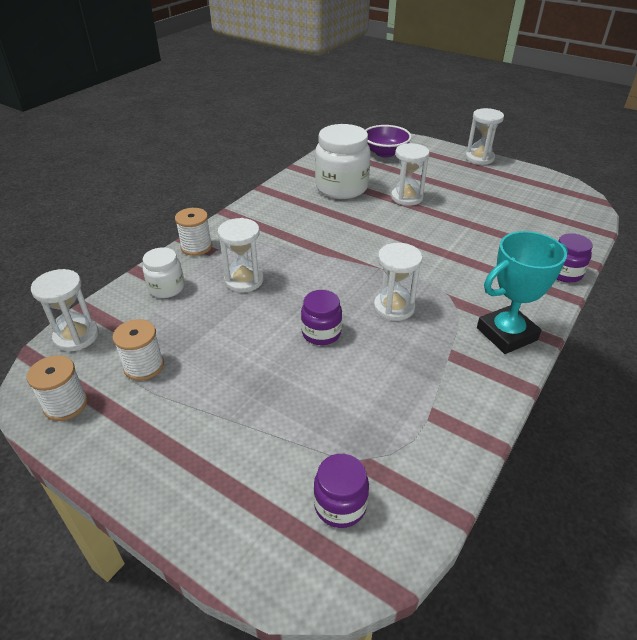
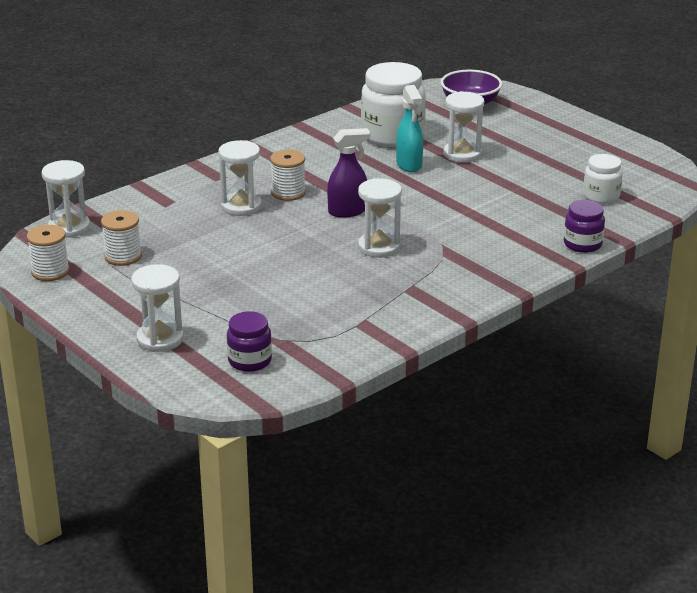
camera: 15 degrees right, 10 degrees down
(166, 288) = (163, 202): white jar -> white jar (601, 196)
(196, 247) = (205, 172): white spool -> white spool (288, 193)
(321, 333) = (295, 256): purple jar -> none
(344, 270) = (348, 211): none -> purple spray bottle
(370, 214) = (409, 165): none -> turquoise spray bottle
(479, 158) = (584, 123): white hourglass -> white hourglass (160, 339)
(506, 334) = (477, 282): turquoise trophy -> none

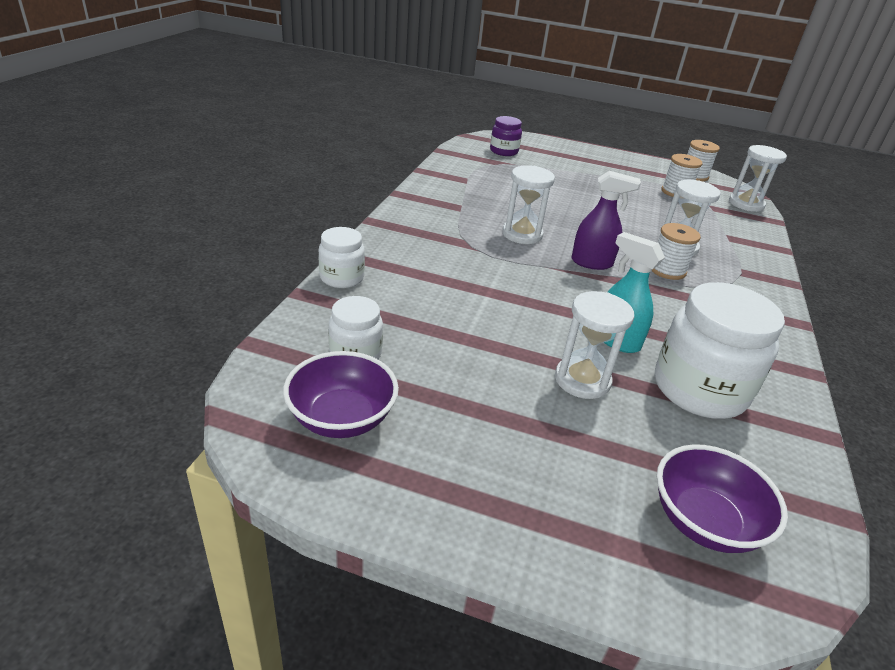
camera: 145 degrees right, 5 degrees up
(160, 339) = (568, 154): white hourglass -> none
(348, 211) = (592, 263): purple spray bottle -> purple spray bottle turned 120 degrees counterclockwise
(582, 244) = (342, 278): purple jar -> white jar
(627, 171) = (342, 418): none -> purple bowl

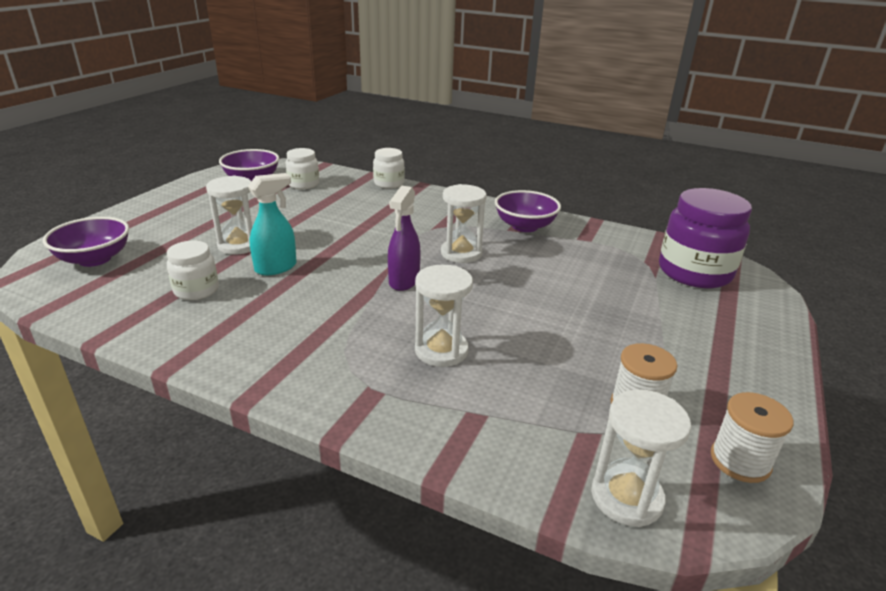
camera: 100 degrees right, 5 degrees down
(448, 201) = (525, 226): none -> purple bowl
(504, 151) = (694, 272): purple jar -> purple jar, size x1.84
(667, 270) = (385, 326): white spool -> none
(699, 389) = (196, 290): white jar -> white jar, size x0.54

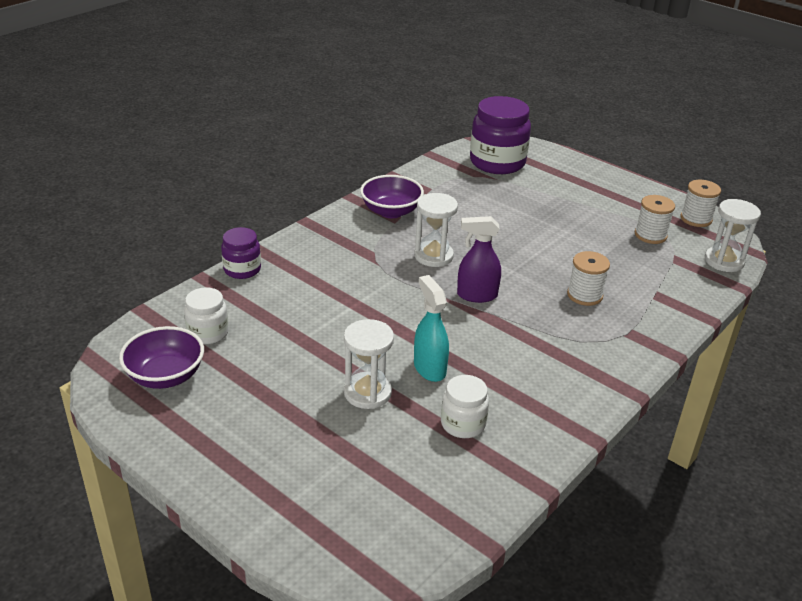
camera: 75 degrees left, 5 degrees up
(94, 259) = (365, 512): purple bowl -> none
(389, 183) = (242, 269): white jar -> purple jar
(404, 281) = (476, 295): purple spray bottle -> purple spray bottle turned 150 degrees clockwise
(441, 350) = (584, 295): white hourglass -> white spool

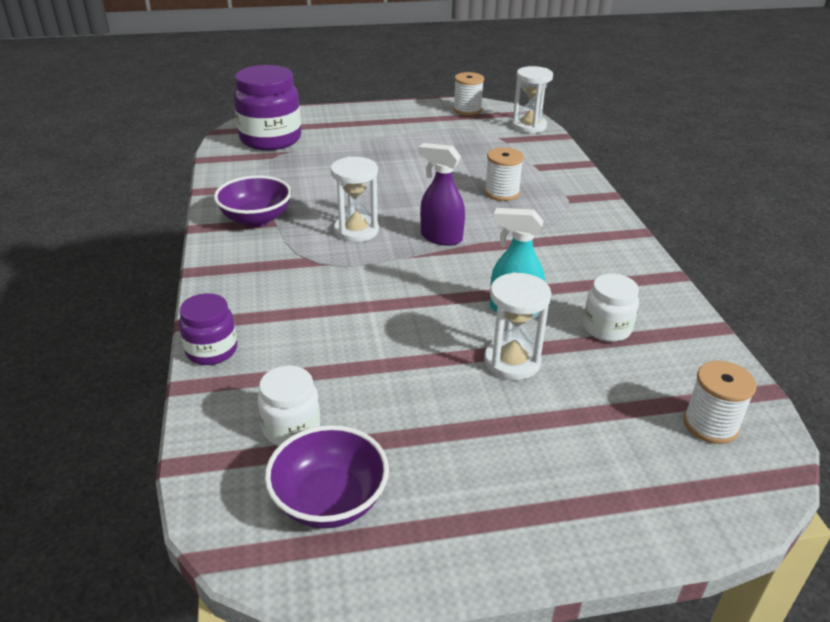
camera: 50 degrees left, 0 degrees up
(476, 295) = (441, 237): purple spray bottle -> purple spray bottle turned 75 degrees clockwise
(650, 235) = (463, 133): white spool -> white spool (710, 424)

